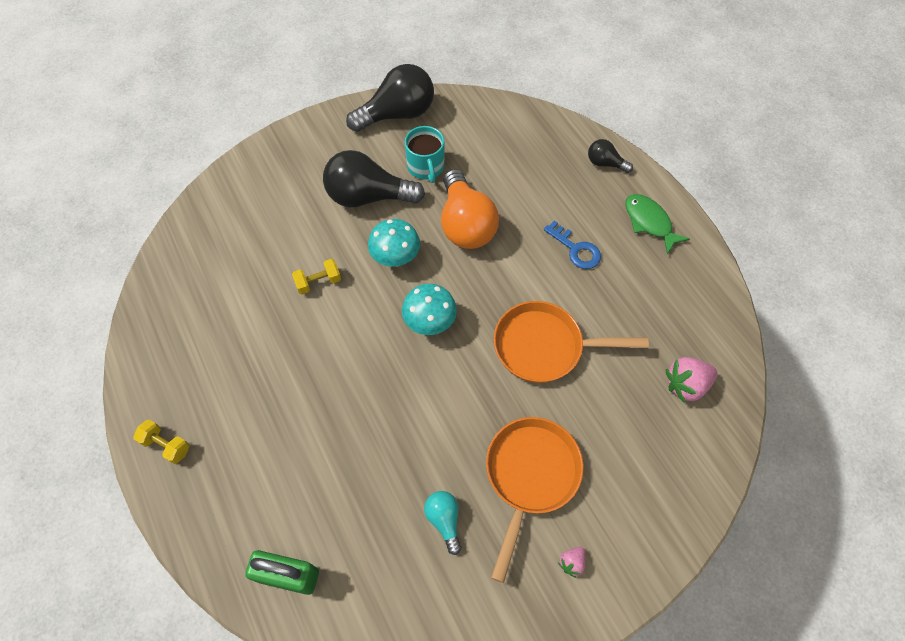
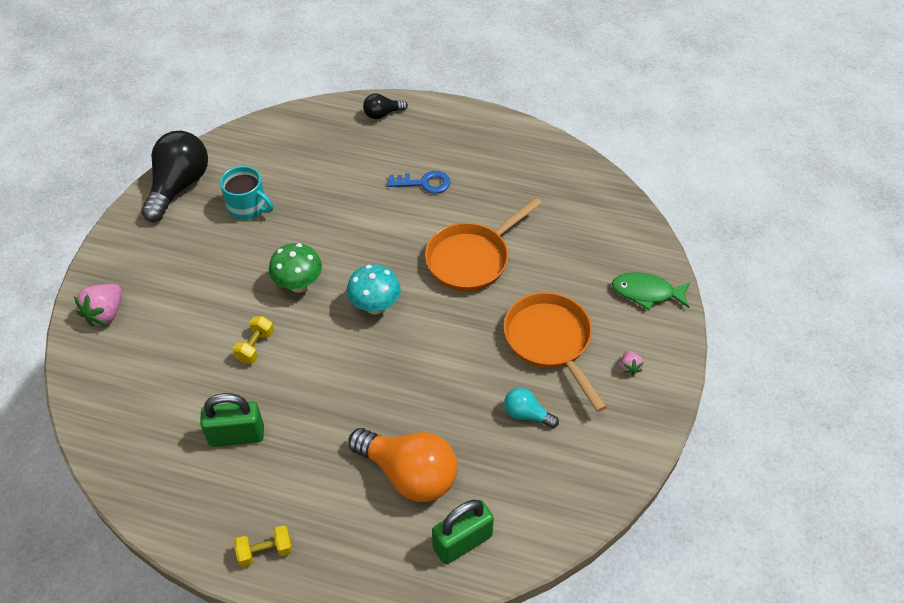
camera: 45 degrees left, 10 degrees down
(238, 340) = (236, 435): none -> green padlock
(368, 197) = (225, 260): black light bulb -> none
(396, 258) = (298, 285): turquoise mushroom -> green mushroom
(465, 224) = (326, 224): orange light bulb -> orange light bulb (409, 474)
(649, 222) = (454, 131): green fish -> green fish (646, 292)
(686, 385) = (584, 212): pink strawberry -> pink strawberry (105, 314)

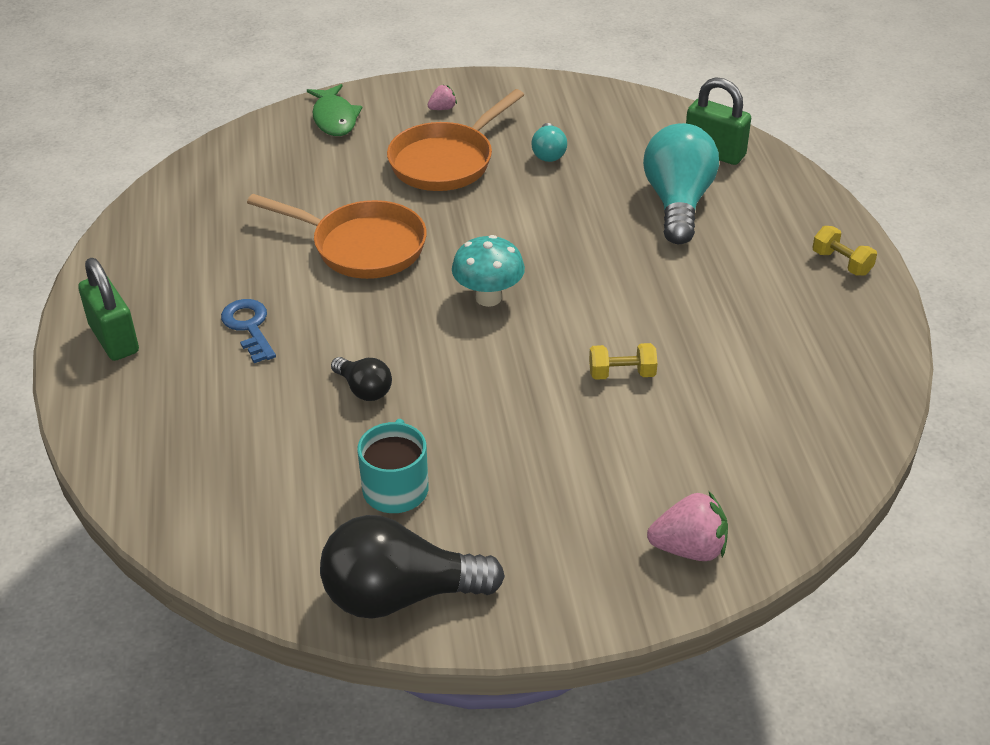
camera: 115 degrees left, 10 degrees down
(236, 435) = (745, 337): green padlock -> green padlock (114, 339)
(298, 285) = (501, 375): green mushroom -> none
(382, 114) = (115, 420): black light bulb -> black light bulb (364, 389)
(409, 474) = (678, 203): orange light bulb -> turquoise light bulb

